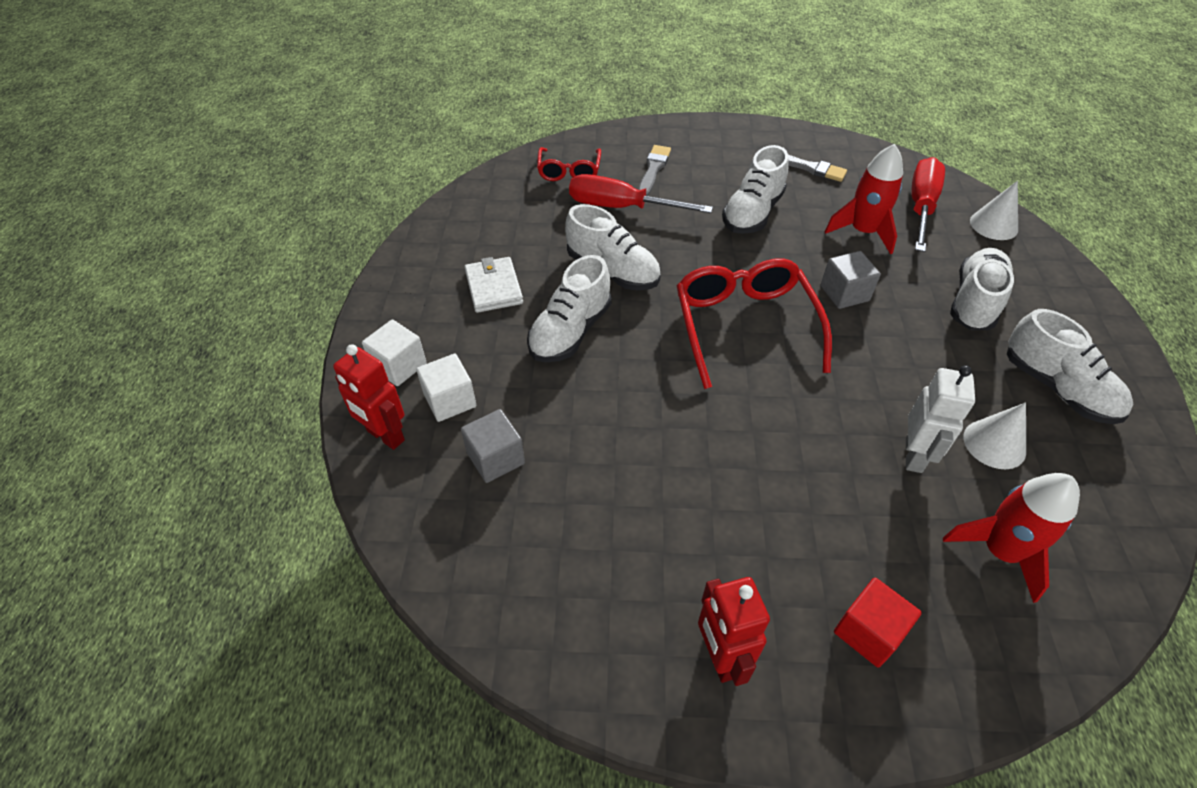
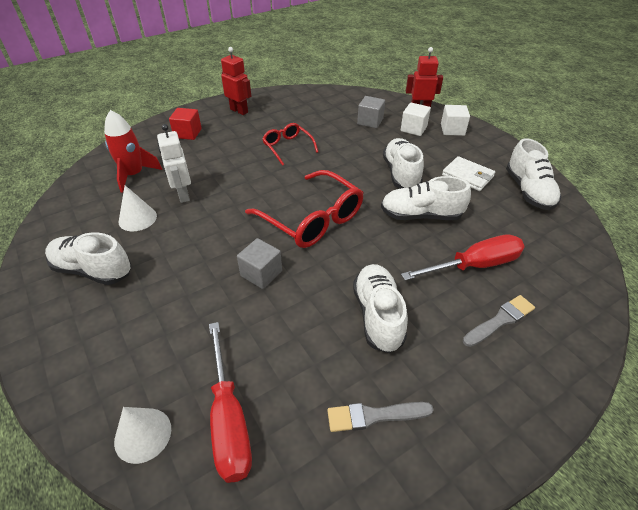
camera: 145 degrees right, 5 degrees down
(569, 171) = (553, 279): red glasses -> red glasses (287, 147)
(653, 169) = (500, 320): grey brush -> grey brush turned 105 degrees counterclockwise
(863, 232) = (274, 346): red rocket -> none
(974, 302) = (157, 315): white shoe -> white shoe (528, 191)

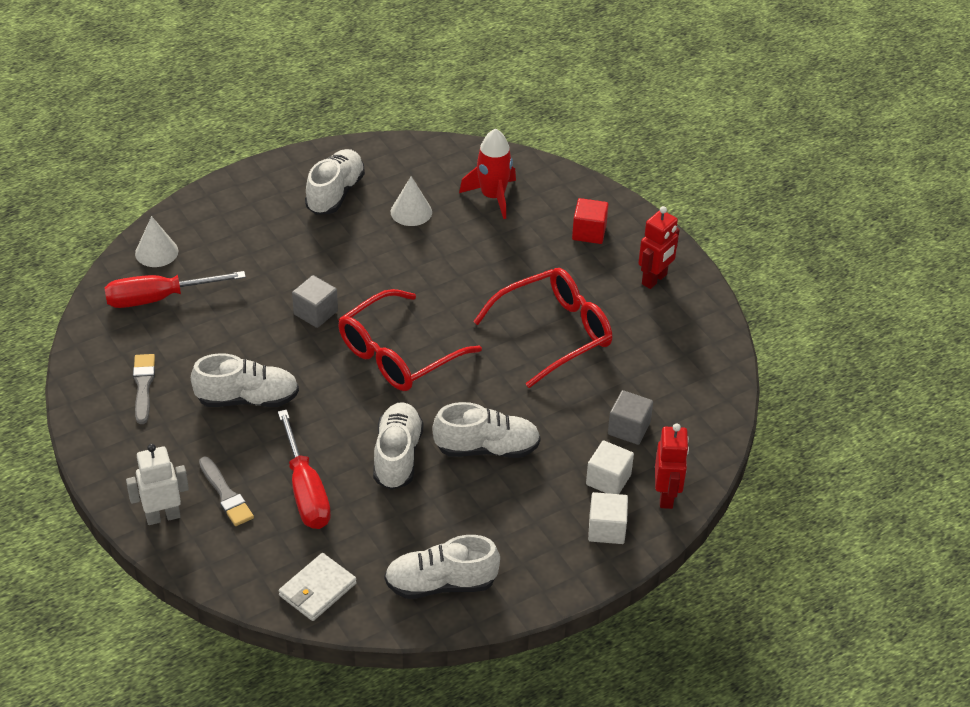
camera: 90 degrees right, 0 degrees up
(183, 195) = (451, 242): white robot -> white robot (163, 516)
(287, 147) = (554, 333): red glasses -> red glasses, size x1.77
(467, 176) = (480, 522): white wallet -> white wallet (317, 590)

